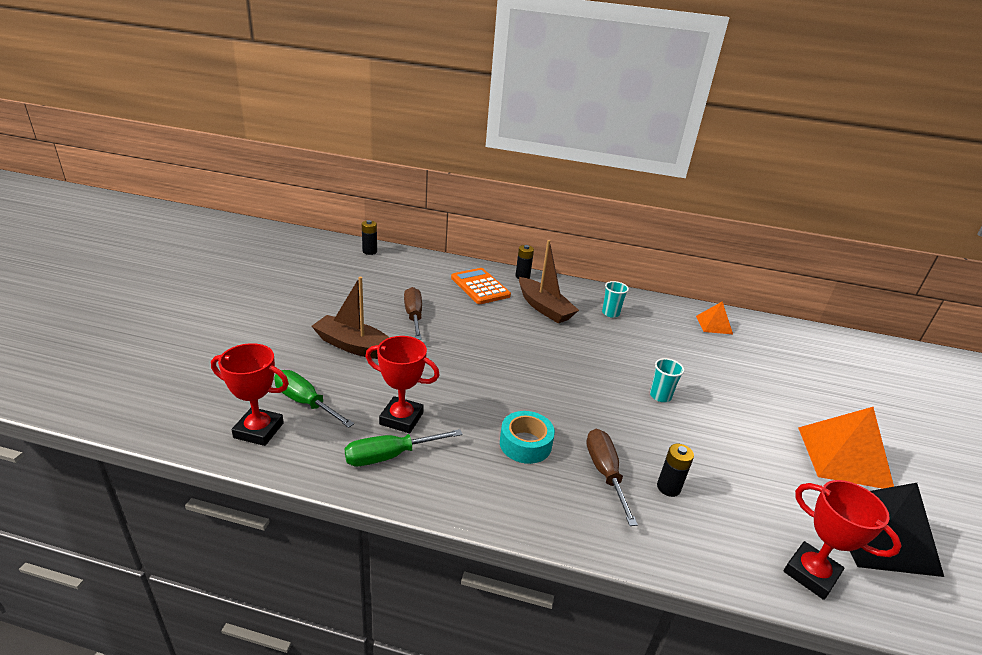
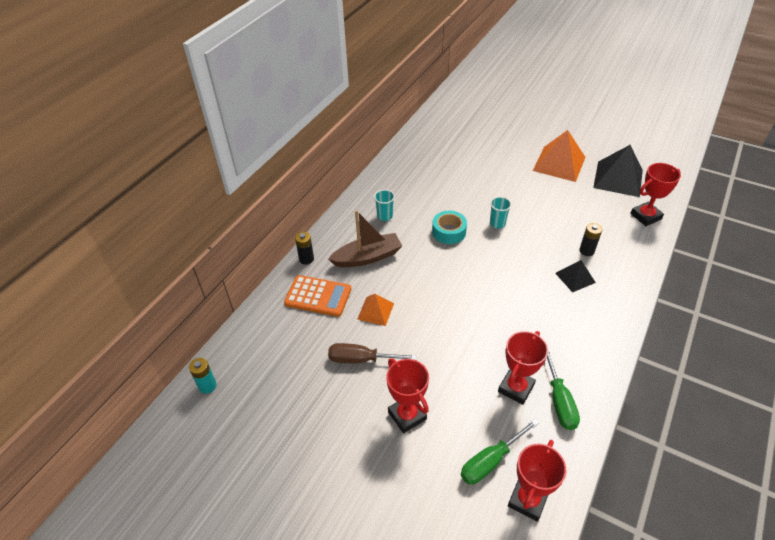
camera: 70 degrees left, 15 degrees up
(354, 346) = (407, 415): brown boat -> red trophy
(369, 251) = (207, 386): black battery -> turquoise battery
(480, 287) = (318, 296): orange calculator -> orange calculator turned 150 degrees counterclockwise
(525, 444) = (546, 313): turquoise tape -> turquoise tape (449, 232)
(605, 473) = (575, 277): brown screwdriver -> black pyramid
(714, 325) = (412, 163): orange pyramid -> orange pyramid (375, 311)

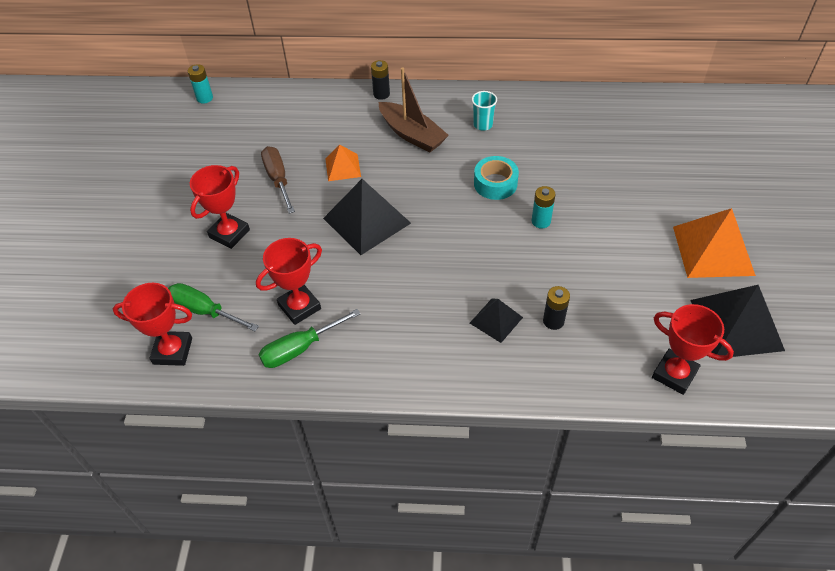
camera: 65 degrees right, 5 degrees up
(318, 296) = (338, 121): orange calculator -> none
(444, 315) = (366, 220): none -> black pyramid
(497, 223) = (541, 221): turquoise cup -> turquoise battery
(516, 388) = (299, 307): red trophy -> red trophy turned 45 degrees counterclockwise

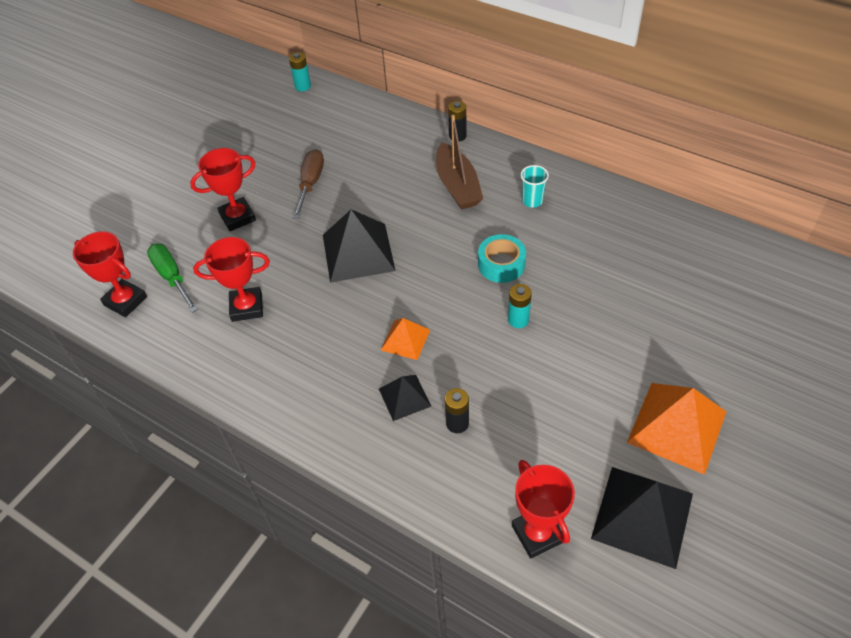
camera: 30 degrees right, 0 degrees up
(300, 348) = (221, 344): green screwdriver -> none
(343, 167) = (373, 194): orange pyramid -> orange pyramid (405, 340)

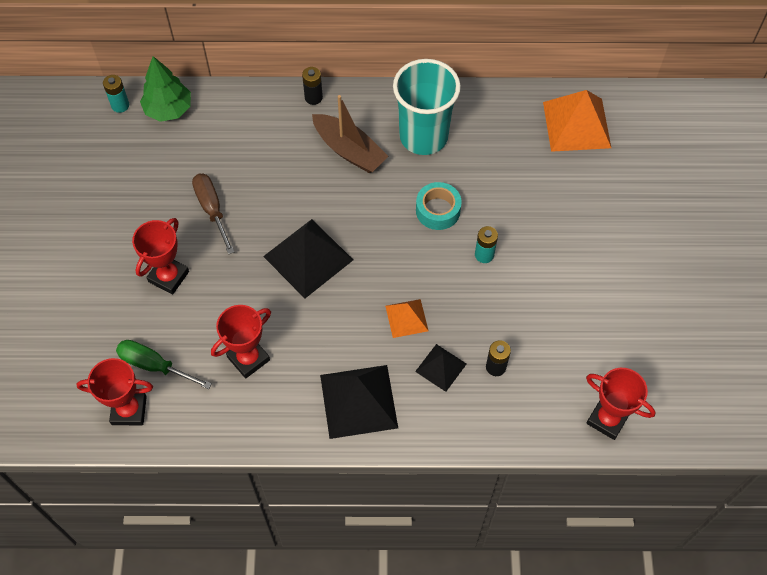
camera: 35 degrees left, 10 degrees up
(336, 102) = (168, 109): none -> green tree
(532, 201) = (423, 136): turquoise cup -> turquoise cup, size x2.39
(642, 515) = (668, 366): black pyramid -> black pyramid (358, 401)
(677, 427) = (652, 284): orange pyramid -> orange pyramid (577, 124)

